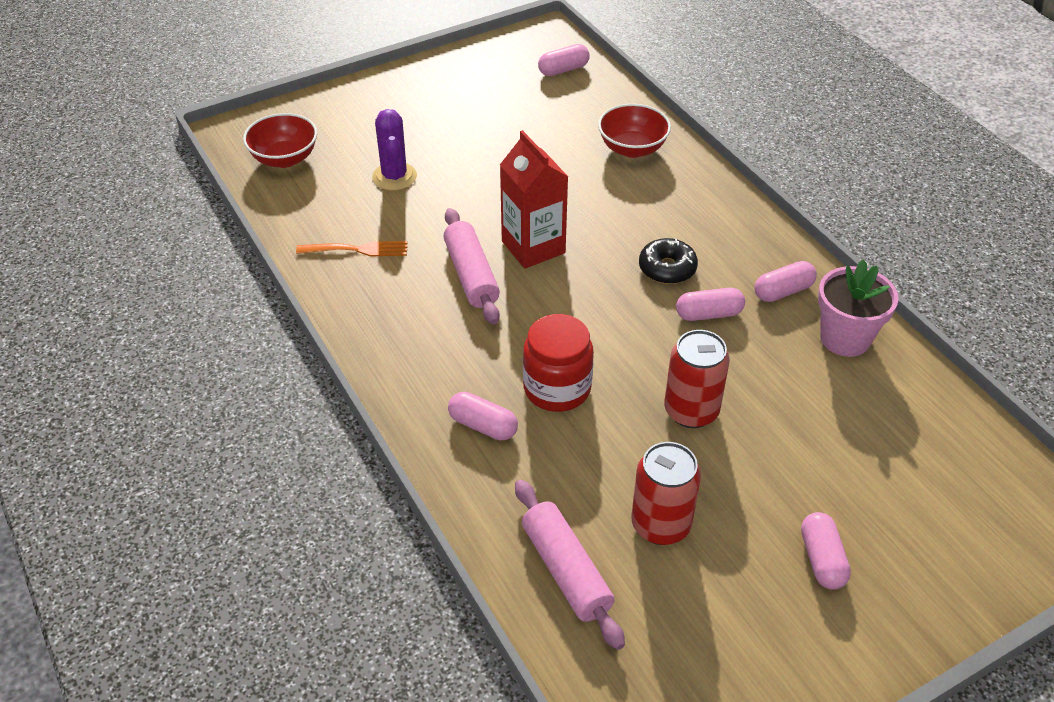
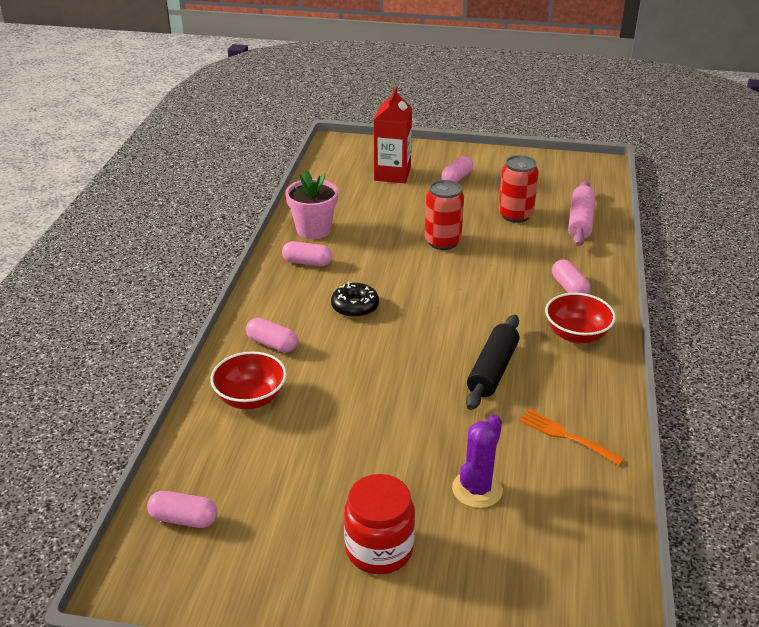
camera: 140 degrees left, 10 degrees down
(284, 158) = (572, 579): red bowl -> red bowl (576, 335)
(471, 275) = (492, 370): pink rolling pin -> black rolling pin
(533, 247) = (426, 365): red carton -> red carton (392, 174)
(557, 388) = (505, 283): red jar -> red jar (379, 549)
(708, 314) = (368, 273): pink capsule -> pink capsule (272, 344)

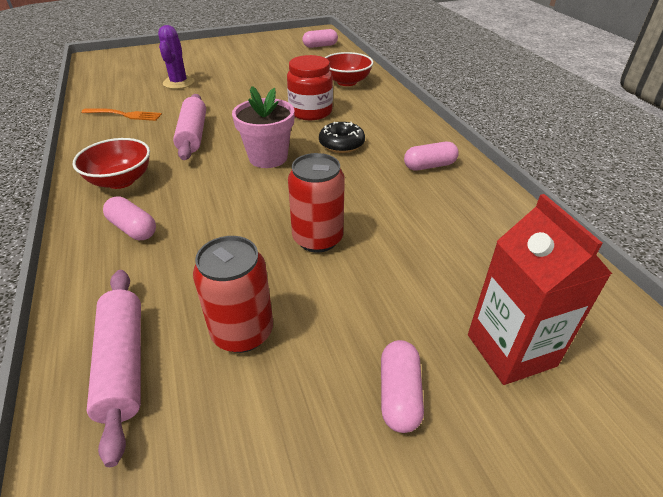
camera: 150 degrees right, 5 degrees up
(272, 344) = (371, 106): pink capsule -> none
(313, 230) = (474, 201): pink flower pot -> pink flower pot (268, 157)
(379, 549) = (220, 58): red jar -> red jar (310, 112)
(492, 370) = (193, 135): black rolling pin -> pink rolling pin

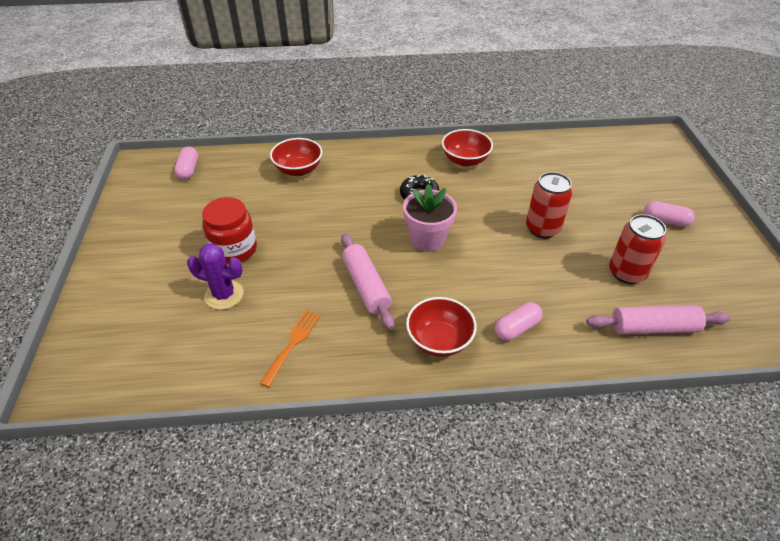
camera: 75 degrees left, 5 degrees up
(193, 135) = (366, 286): pink rolling pin -> pink rolling pin turned 60 degrees clockwise
(310, 112) = (352, 203): red jar -> red jar (234, 249)
(429, 166) = (465, 160): pink capsule -> red bowl
(511, 350) = (636, 179): red carton -> none

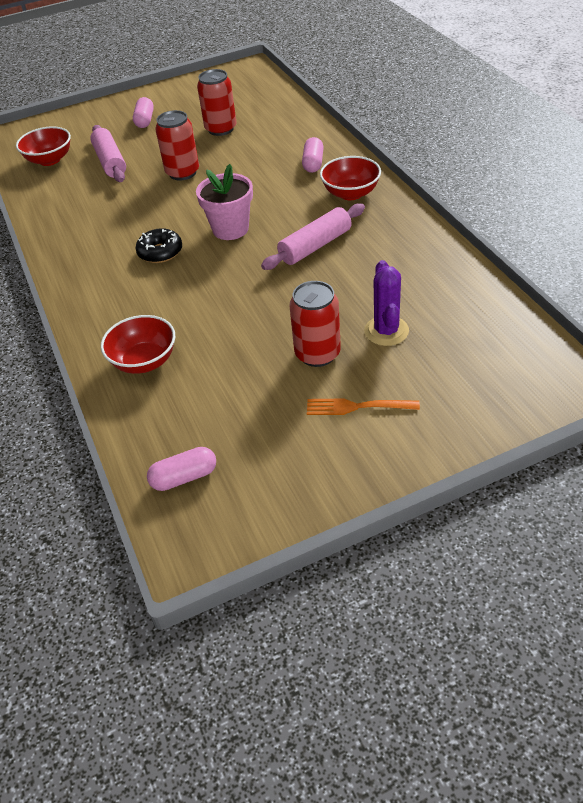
camera: 105 degrees left, 0 degrees up
(234, 249) = (317, 354): red jar -> red can
(292, 345) = (412, 264): orange fork -> orange fork (358, 406)
(465, 160) = (82, 238): red bowl -> red bowl (49, 160)
(516, 328) = (313, 163): pink capsule -> pink capsule turned 60 degrees clockwise
(653, 327) = (275, 113): pink rolling pin -> pink rolling pin (110, 162)

